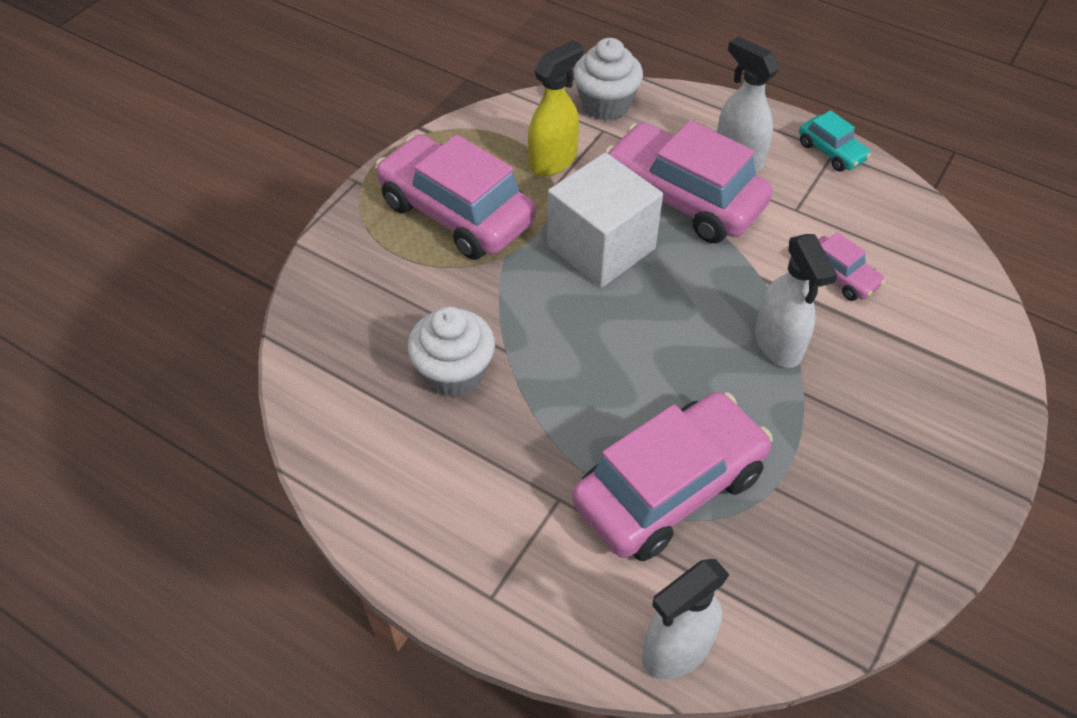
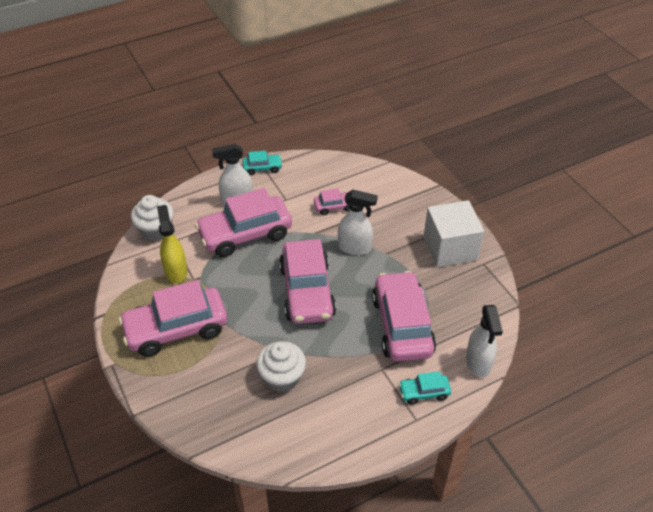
camera: 60 degrees left, 5 degrees down
(552, 585) = (424, 392): none -> turquoise car
(601, 247) = (249, 281): white cube -> white cube (450, 248)
(636, 325) = (307, 291): none -> pink car

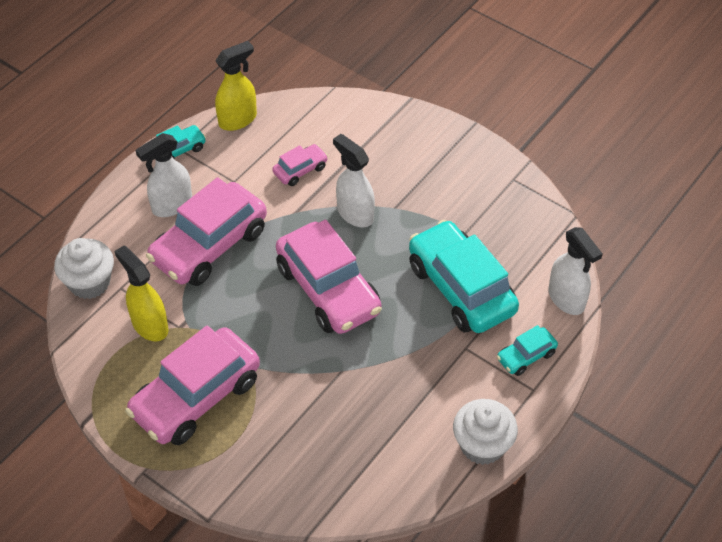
camera: 25 degrees left, 5 degrees up
(282, 378) = (359, 403): white cupcake -> white cupcake (482, 445)
(312, 162) = (238, 119): none -> yellow spray bottle
(355, 247) = (354, 214): white spray bottle -> white spray bottle turned 120 degrees counterclockwise
(402, 325) = (461, 288): pink car -> turquoise car
(450, 248) = (466, 174): white cube -> none

